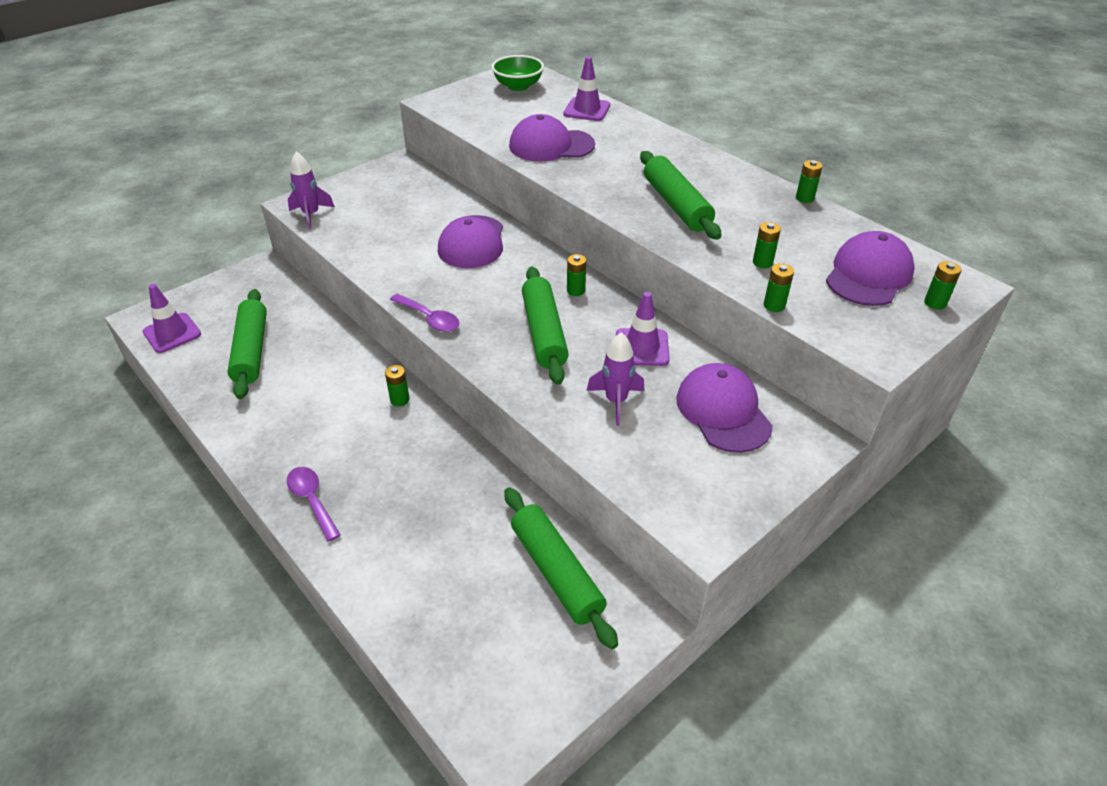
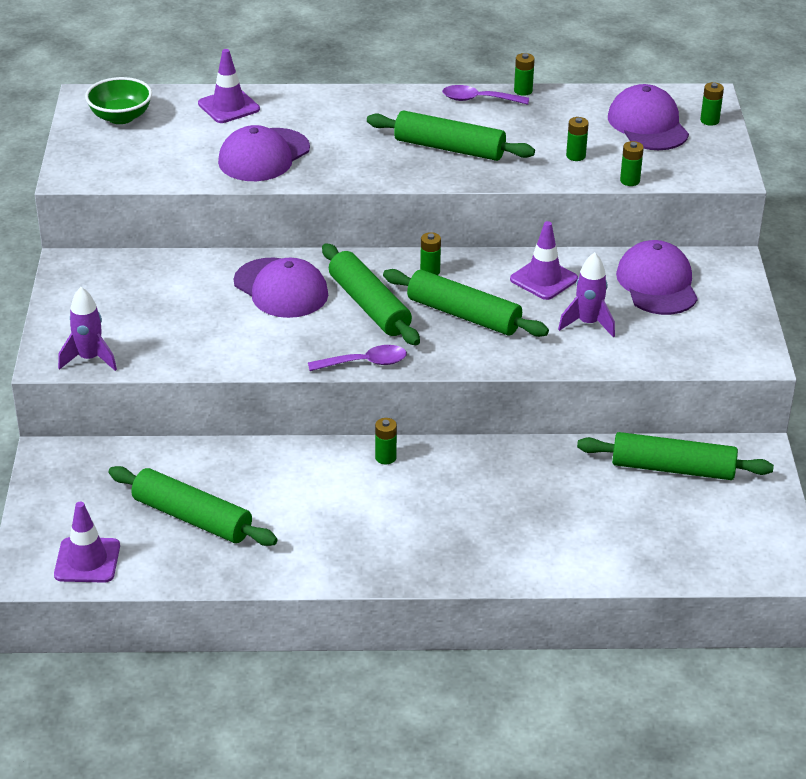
camera: 50 degrees left, 5 degrees down
(312, 500) = (453, 559): purple spoon -> purple spoon (478, 99)
(499, 286) = (369, 305): none -> green rolling pin
(723, 411) = (657, 284): purple cap -> purple cap turned 60 degrees clockwise

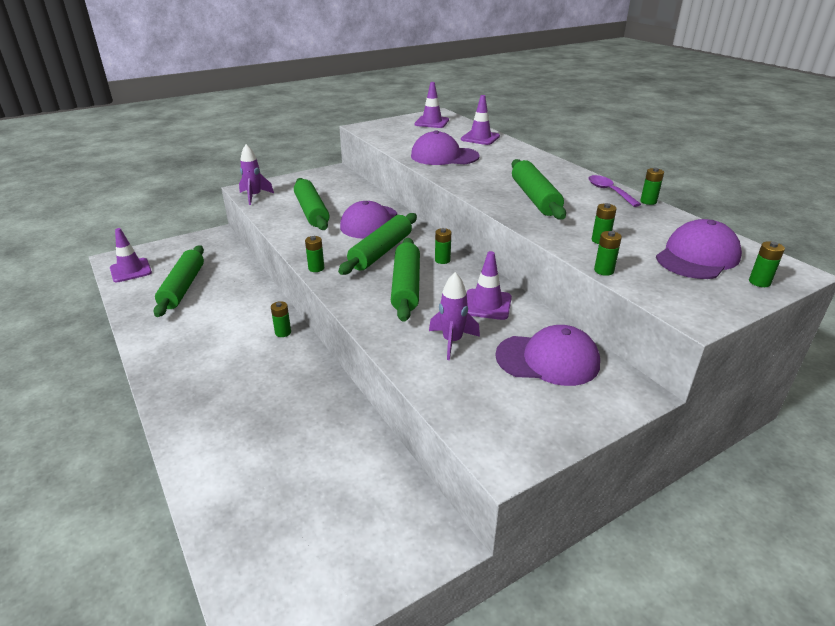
camera: 60 degrees right, 5 degrees down
(121, 117) = (431, 122): green bowl -> purple traffic cone
(365, 363) = (316, 268): purple spoon -> green battery
(657, 284) = (548, 360): purple cap -> purple cap turned 45 degrees clockwise
(673, 468) = (370, 484): green rolling pin -> green rolling pin (311, 212)

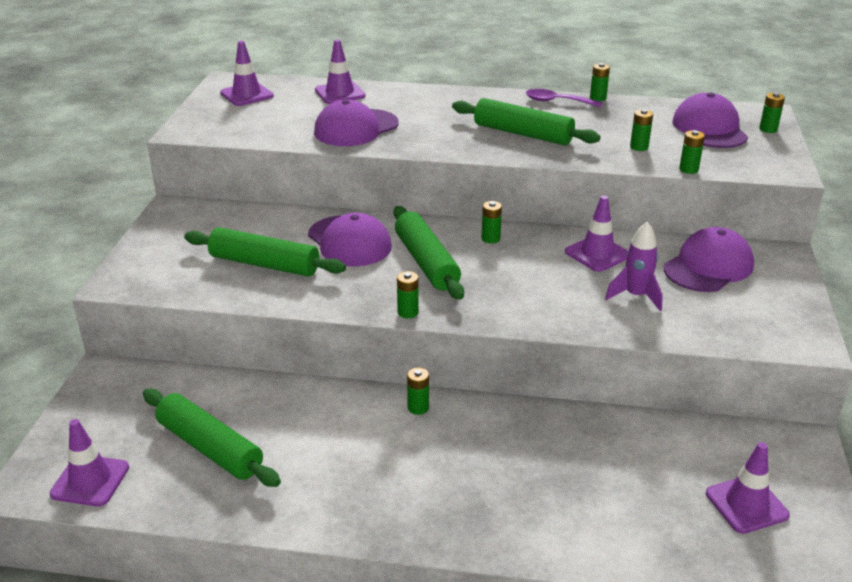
camera: 50 degrees left, 0 degrees up
(254, 196) = (152, 285): purple rocket -> none
(318, 532) = (746, 504): none -> purple traffic cone
(406, 286) = (514, 278): green rolling pin -> none

